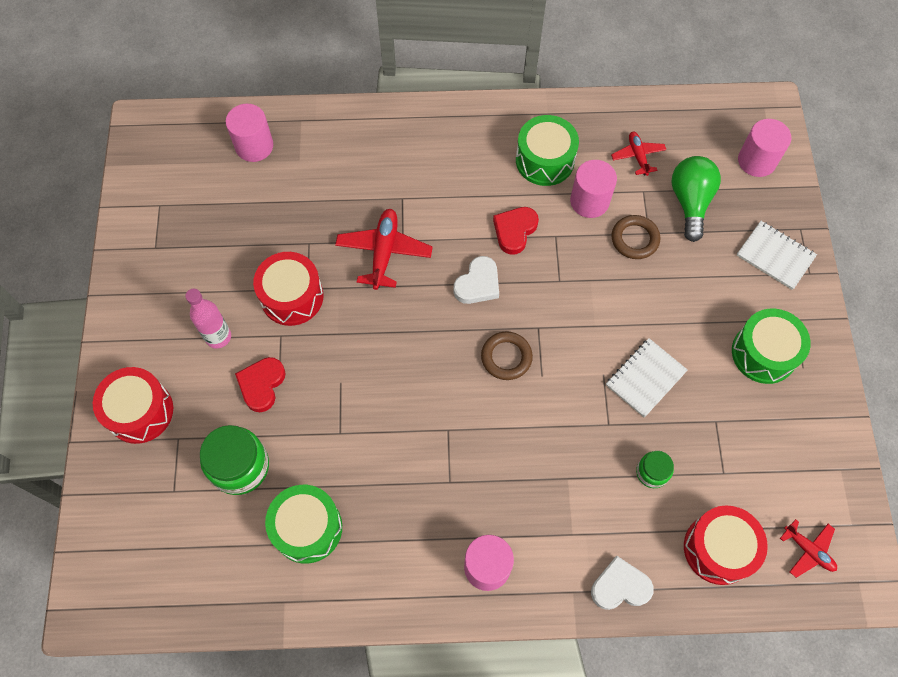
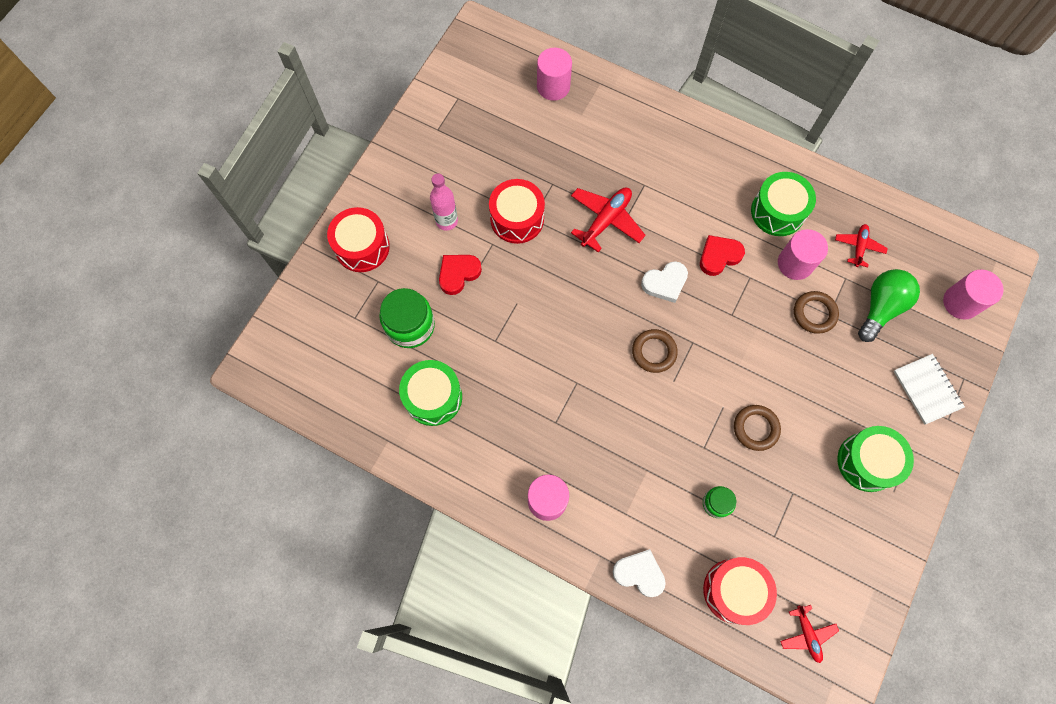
camera: 30 degrees right, 5 degrees up
(645, 378) = (755, 428): white notebook -> brown ring

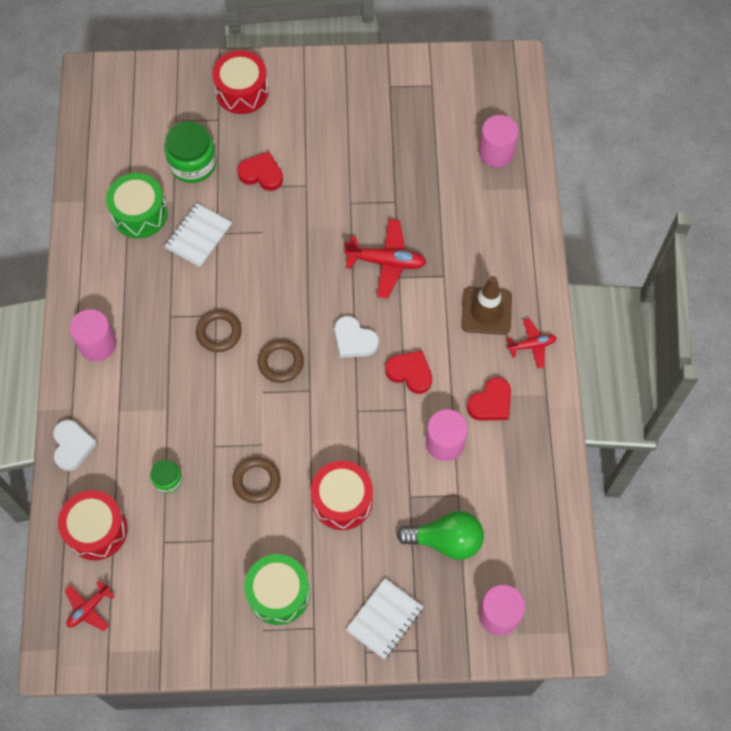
camera: 60 degrees right, 5 degrees down
(446, 221) = (305, 139): pink bottle -> none
(488, 358) = (198, 236): none -> white notebook
(517, 219) = (342, 191): red drum -> red drum (342, 500)
(694, 171) = (486, 311): none -> brown traffic cone
(777, 211) = (491, 403): green drum -> red heart
(814, 313) = (402, 482): brown ring -> brown ring (219, 332)
(858, 247) = (499, 493): red plane -> red plane (531, 345)

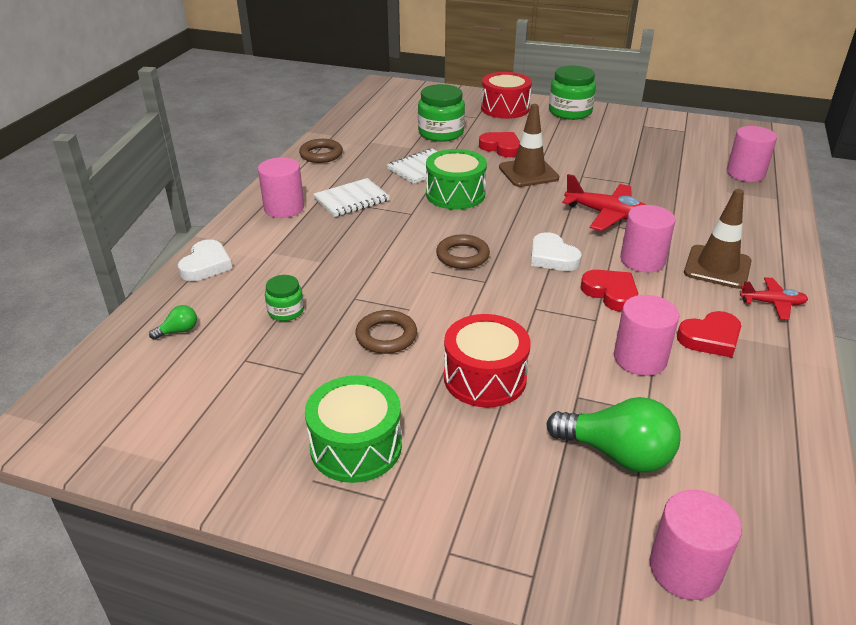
camera: 20 degrees right, 30 degrees down
(89, 608) = (113, 395): red plane -> none
(96, 530) = (178, 331): red drum -> green light bulb
(140, 213) = (376, 148): green drum -> green drum (455, 194)
(219, 332) = (408, 224): brown ring -> brown ring (321, 154)
(300, 213) = (528, 173): none -> brown traffic cone
(311, 79) = (570, 112): none -> green jar
(384, 619) = (495, 519): white notebook -> white notebook (351, 199)
(427, 320) = (642, 260): none -> pink cylinder

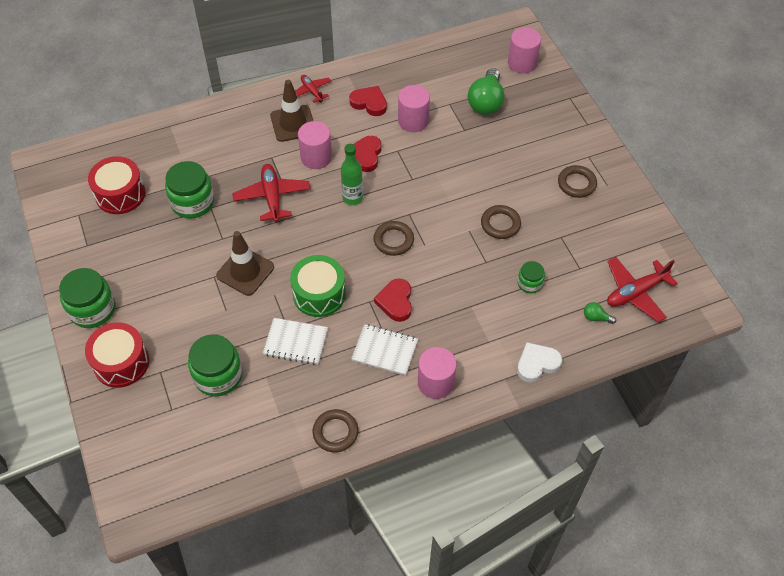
camera: 130 degrees left, 20 degrees up
(149, 382) = (635, 292): none -> red plane
(356, 446) = (576, 183): green drum -> brown ring
(485, 378) = (487, 167): red drum -> red drum (120, 194)
(501, 147) = (213, 314): red heart -> red heart (395, 302)
(552, 257) = (352, 198): white heart -> green bottle
(617, 454) = (486, 102): green light bulb -> green light bulb turned 150 degrees counterclockwise
(646, 177) = (192, 202): none -> green jar
(745, 173) = (140, 153): pink cylinder -> none

